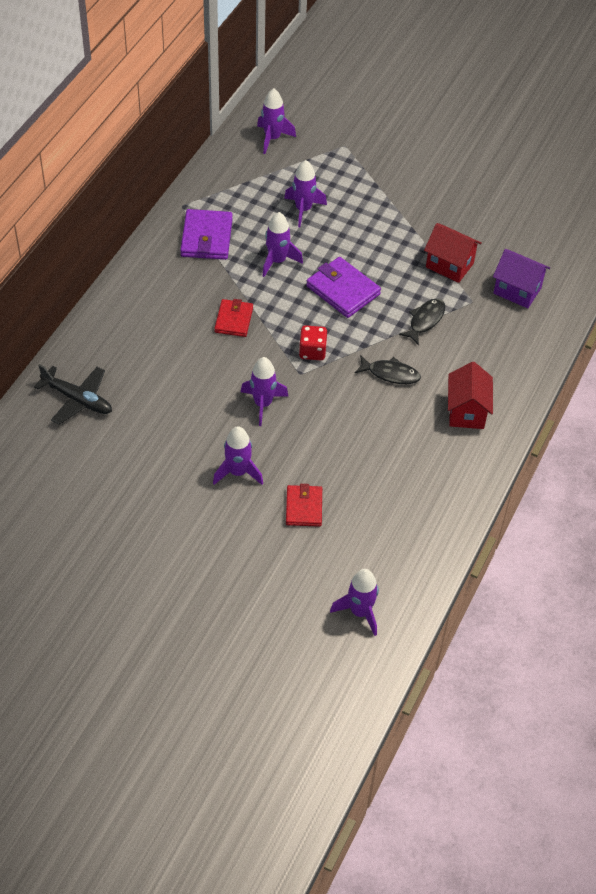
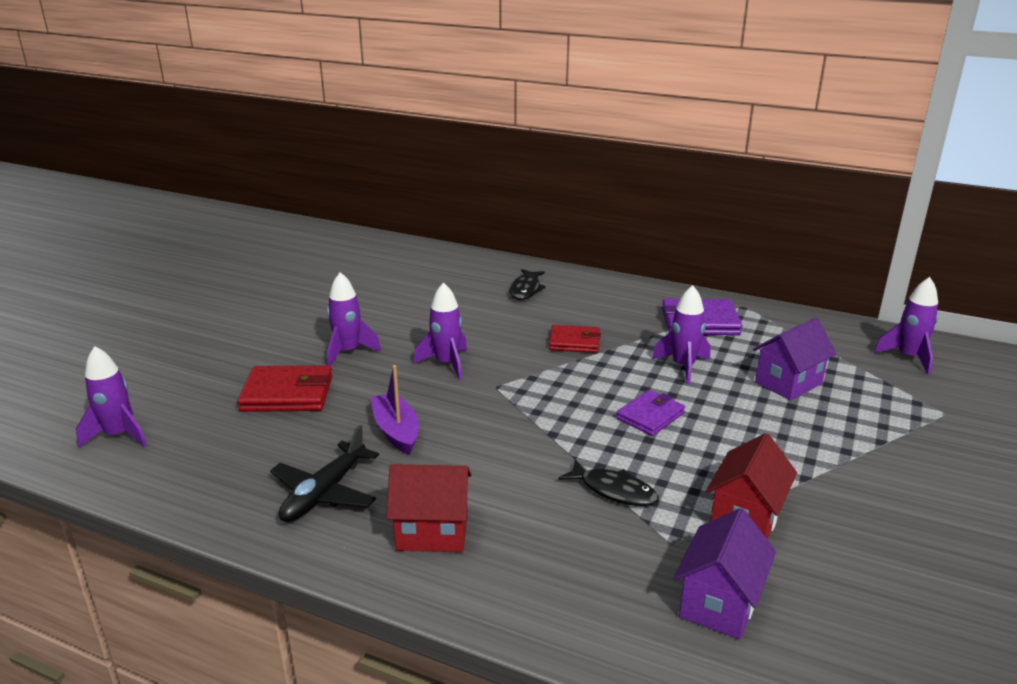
camera: 90 degrees right, 25 degrees down
(77, 399) = (451, 270): black plane -> black plane (324, 493)
(303, 209) = (788, 383): purple rocket -> purple house
(303, 507) = (287, 394): red wallet -> red wallet, size x1.51
(312, 351) = (534, 395): red dice -> none
(343, 290) = (650, 416): purple wallet -> purple wallet, size x0.66
(358, 433) = (396, 431): none -> purple boat
(390, 374) = (502, 457): black fish -> black fish (525, 289)

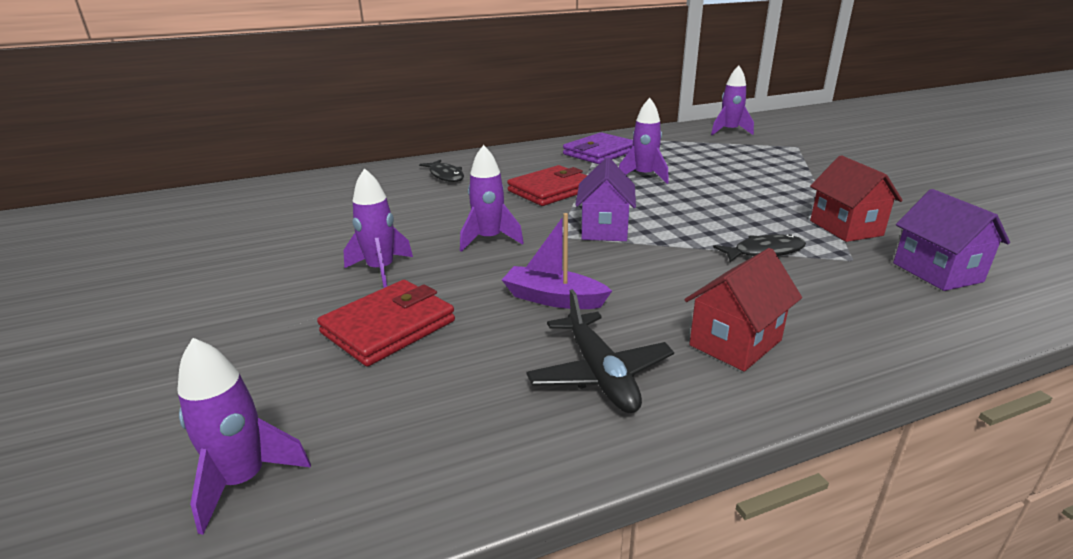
camera: 45 degrees left, 0 degrees up
(574, 342) = (551, 190): red wallet -> red wallet, size x1.51
(650, 416) = (687, 206): purple wallet -> none
(788, 383) = (710, 162): purple house -> purple house (604, 229)

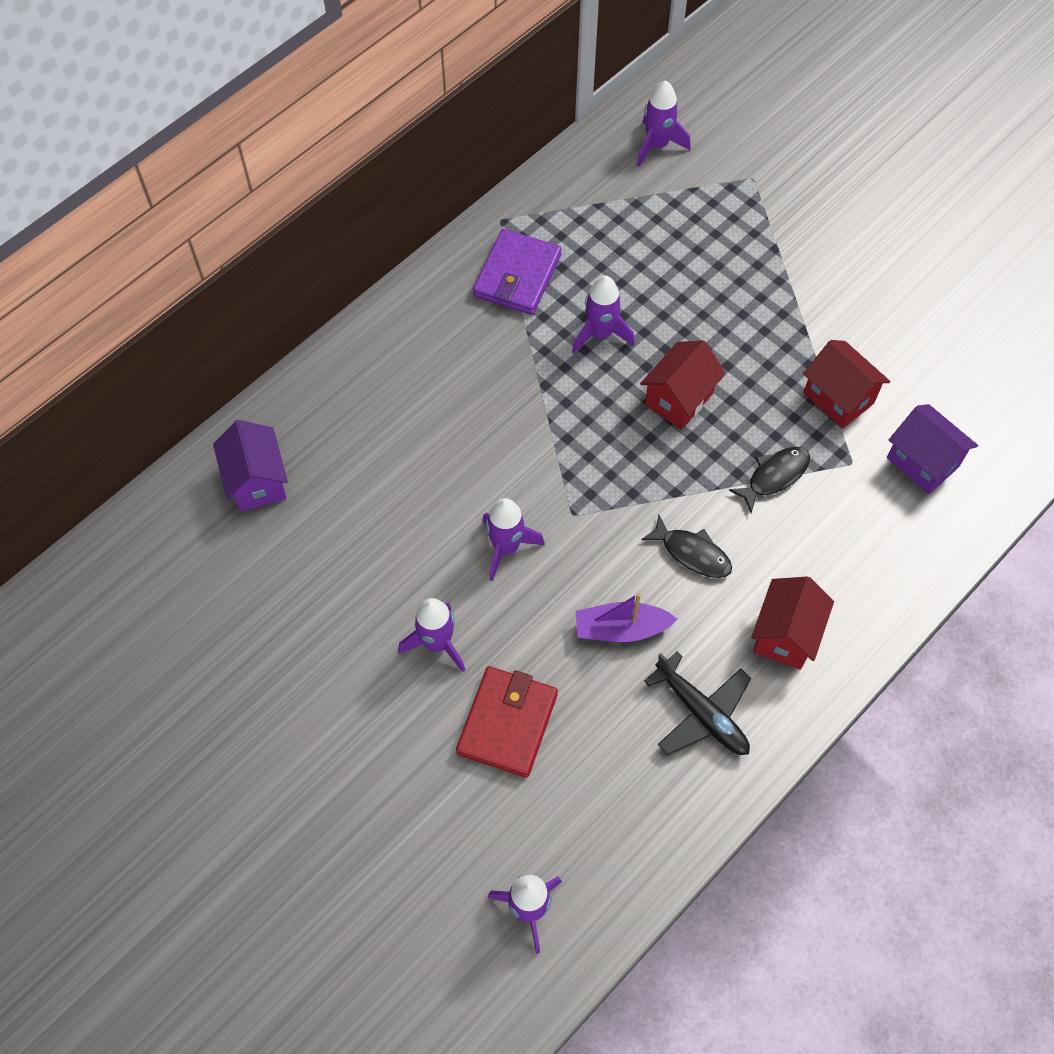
camera: 25 degrees left, 35 degrees up
(445, 176) = (361, 412): black fish -> black fish (692, 553)
(551, 190) = (511, 409): red wallet -> none
(604, 229) = (611, 484): purple house -> purple house (257, 481)
(691, 206) = (679, 399): none -> red house

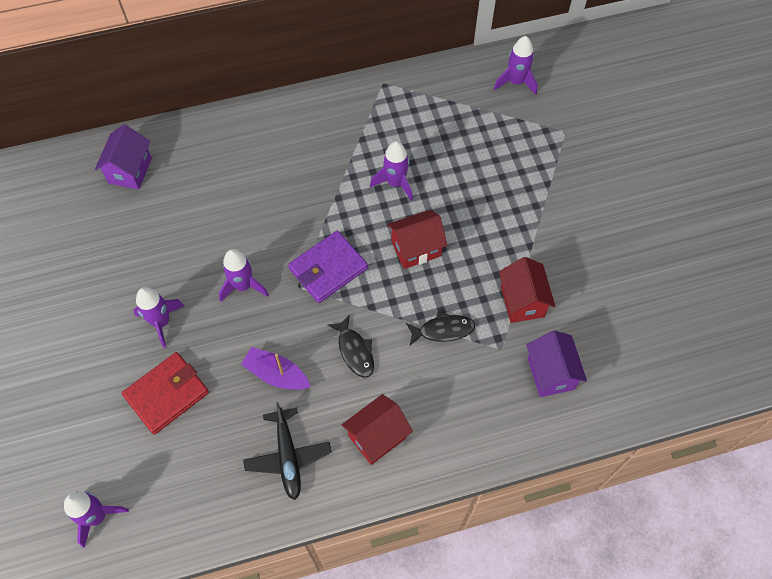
camera: 30 degrees right, 0 degrees up
(517, 276) = (369, 122): purple wallet -> purple wallet (328, 269)

